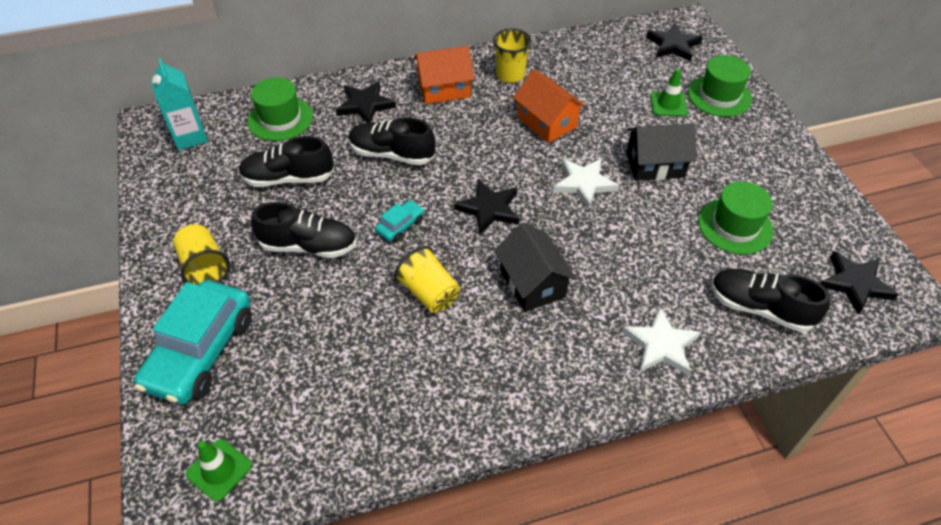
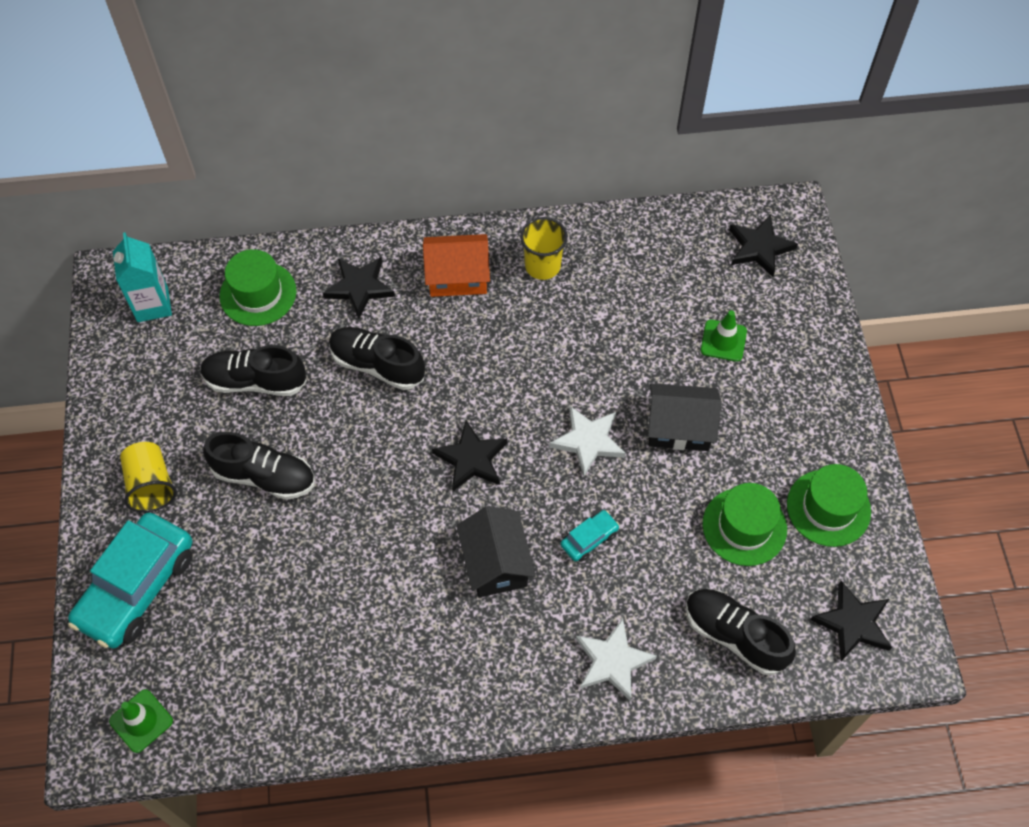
camera: 10 degrees right, 10 degrees up
(400, 226) = (368, 465): turquoise car -> turquoise car (589, 539)
(429, 293) = (382, 557): yellow cup -> none
(547, 122) = (568, 345): orange house -> none
(719, 96) = (790, 337): green hat -> green hat (828, 508)

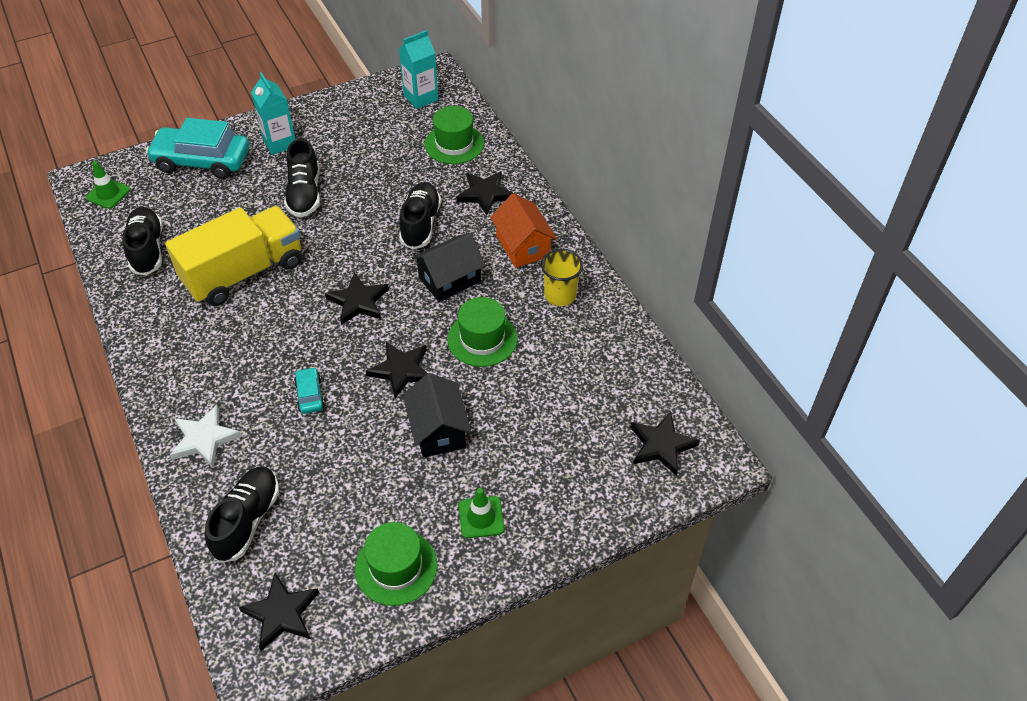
camera: 70 degrees right, 10 degrees down
(151, 485) = (279, 143): yellow cup -> turquoise carton
(255, 381) = (380, 165): black shoe -> black shoe (147, 249)
(371, 572) = (244, 272): none -> yellow truck
(496, 563) = (272, 341): black house -> black house (449, 280)
(588, 441) = (401, 370): white star -> black star
(589, 539) = (310, 395): turquoise car -> turquoise car turned 135 degrees counterclockwise
(723, 341) = (543, 441): green traffic cone -> green traffic cone (481, 517)
(744, 526) = (355, 503): green hat -> green hat (482, 339)

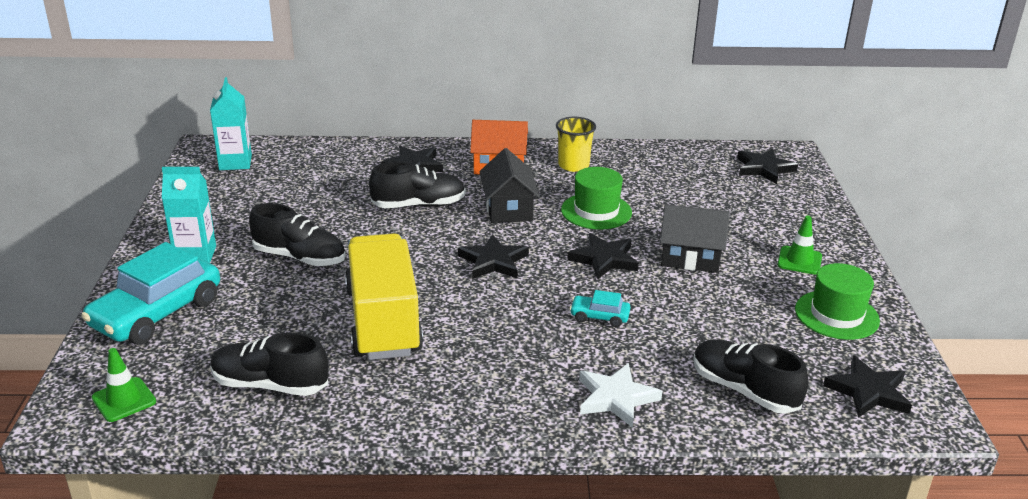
camera: 65 degrees left, 20 degrees down
(420, 224) = (419, 205): black shoe -> black shoe turned 135 degrees clockwise
(454, 144) = (326, 163): green hat -> none

